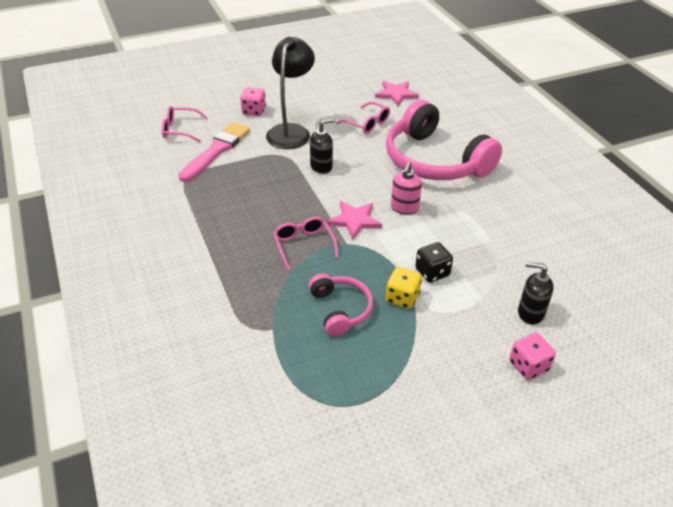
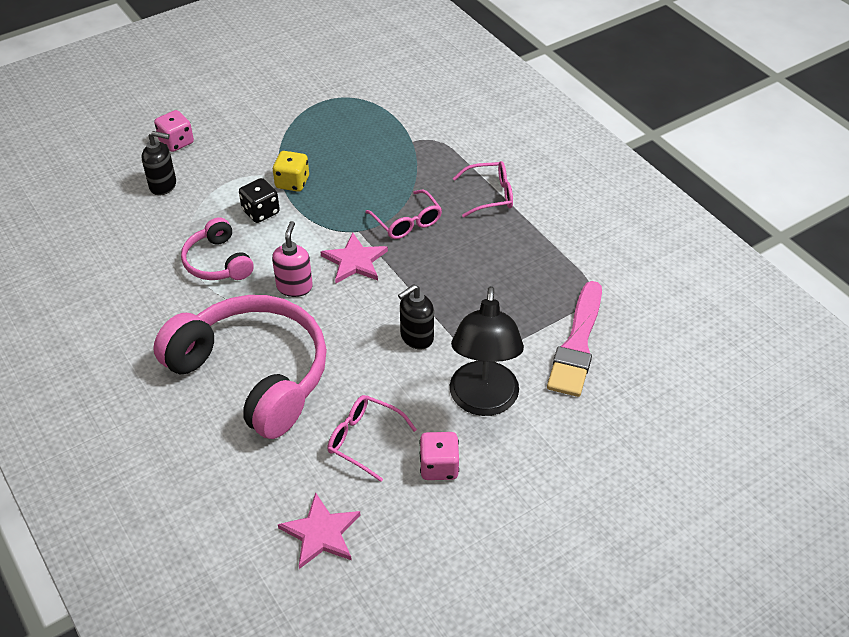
camera: 170 degrees right, 5 degrees up
(180, 130) = (654, 377): pink glasses -> pink glasses (490, 195)
(254, 111) = (562, 439): pink dice -> pink dice (439, 466)
(341, 309) = (352, 164): pink headphones -> pink headphones (217, 262)

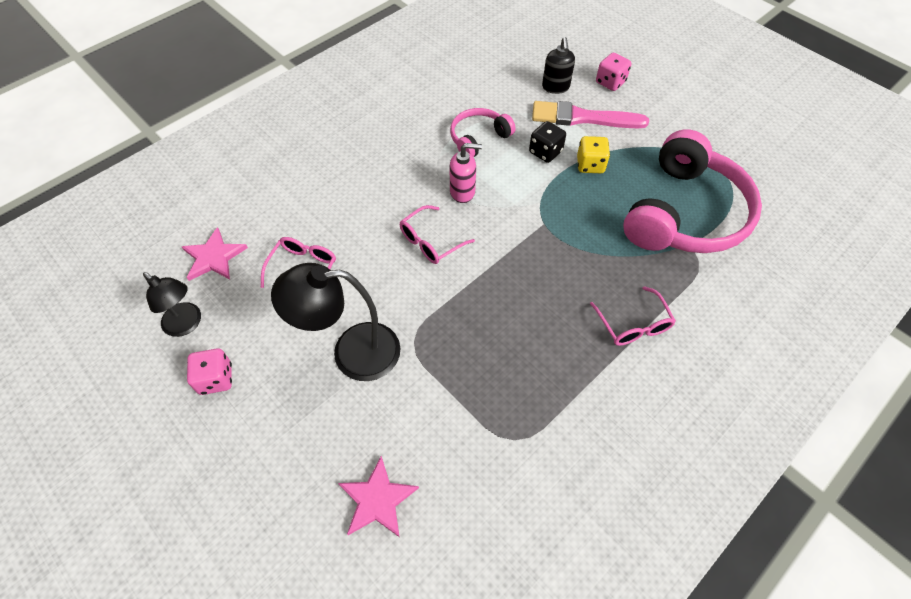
camera: 80 degrees right, 10 degrees up
(253, 374) = (364, 185): pink headphones -> pink headphones (685, 214)
(355, 261) = (504, 227): pink star -> pink star (377, 499)
(407, 222) = (567, 258): pink glasses -> pink glasses (431, 241)
(416, 337) = (421, 288): black soap dispenser -> none
(417, 559) = (187, 324): none -> black lamp
(439, 466) = (277, 327): pink dice -> pink dice (216, 379)
(577, 344) = (436, 431): pink brush -> pink brush (582, 118)

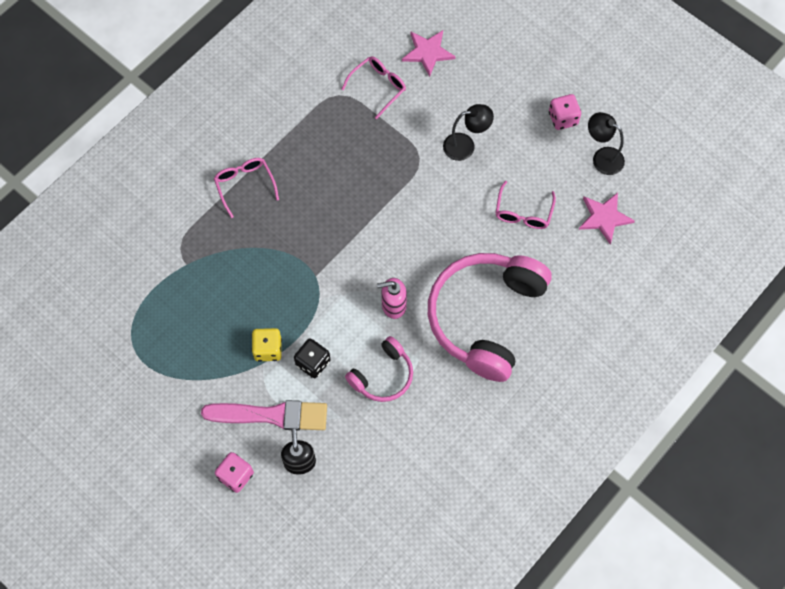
camera: 175 degrees right, 10 degrees up
(352, 352) = (465, 145): black lamp -> black lamp, size x0.62
(431, 241) = (417, 248): pink glasses -> pink glasses (378, 87)
(685, 214) = (182, 297): pink headphones -> pink headphones (485, 317)

